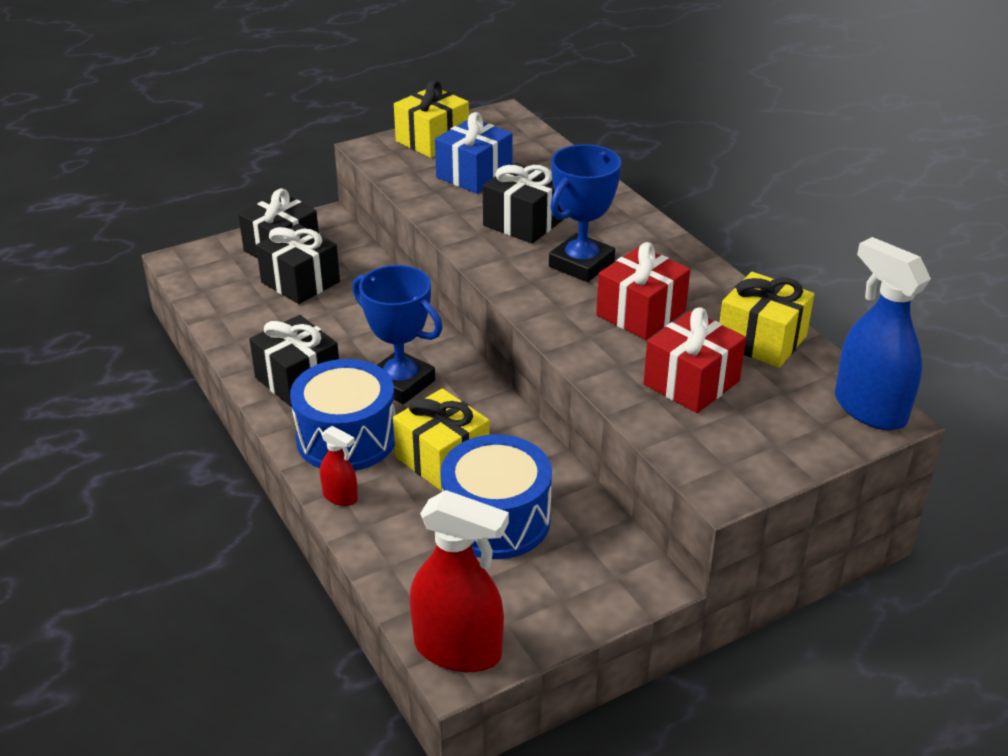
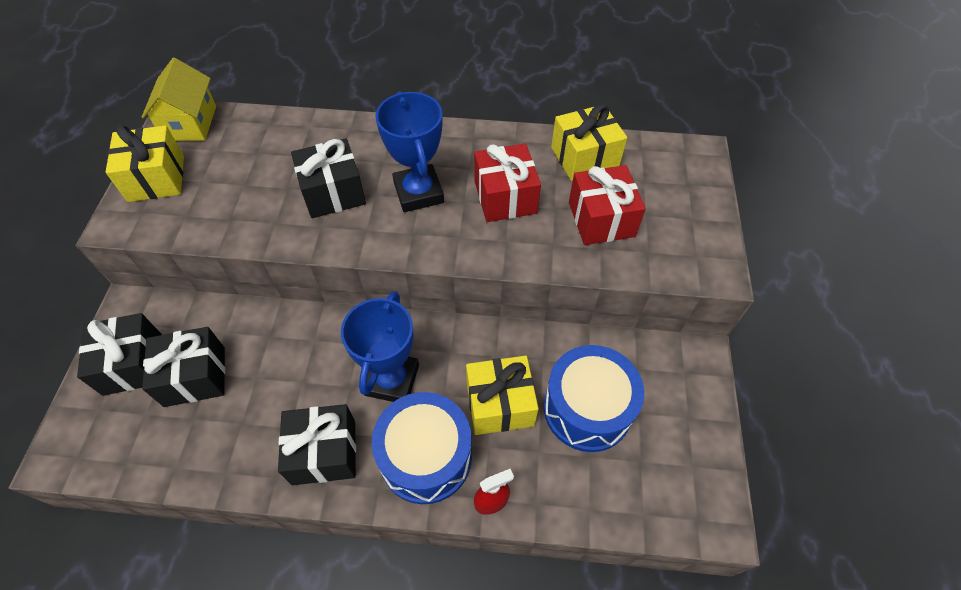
camera: 55 degrees left, 20 degrees up
(401, 383) = (392, 380): blue trophy -> blue trophy turned 60 degrees counterclockwise
(458, 650) = (701, 512): red spray bottle -> none
(474, 175) = (237, 182): blue gift -> none
(506, 124) = (190, 123): none -> yellow house
(869, 409) = (688, 154): blue spray bottle -> none

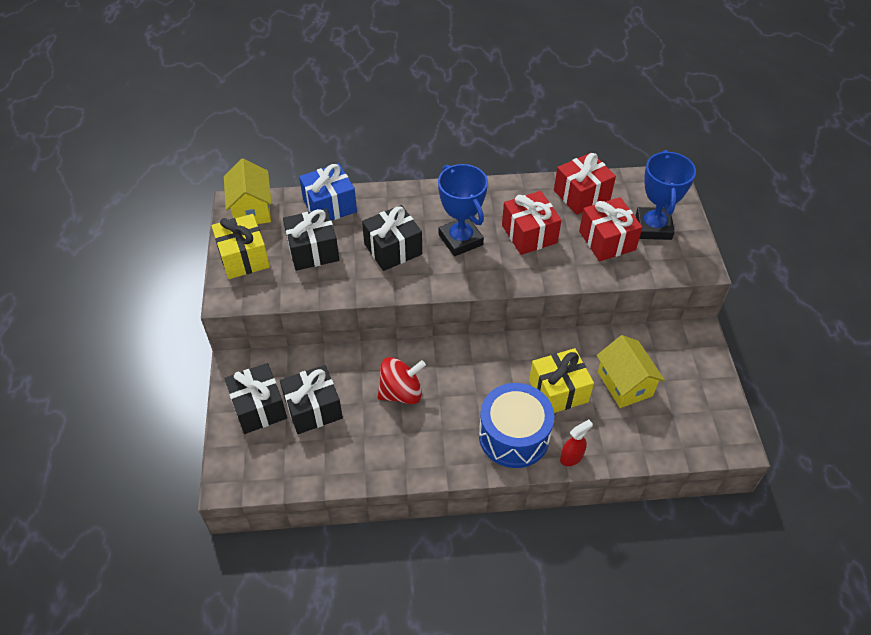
camera: 10 degrees left, 5 degrees down
(279, 130) = (330, 206): none -> blue gift
(306, 373) = (401, 392): none -> red spinning top
(324, 452) = (436, 445): black gift -> black gift (313, 250)
(392, 380) = (470, 387): blue trophy -> blue trophy (653, 227)
(584, 157) = (581, 195): yellow gift -> red gift
(587, 408) = (624, 384): blue drum -> yellow house

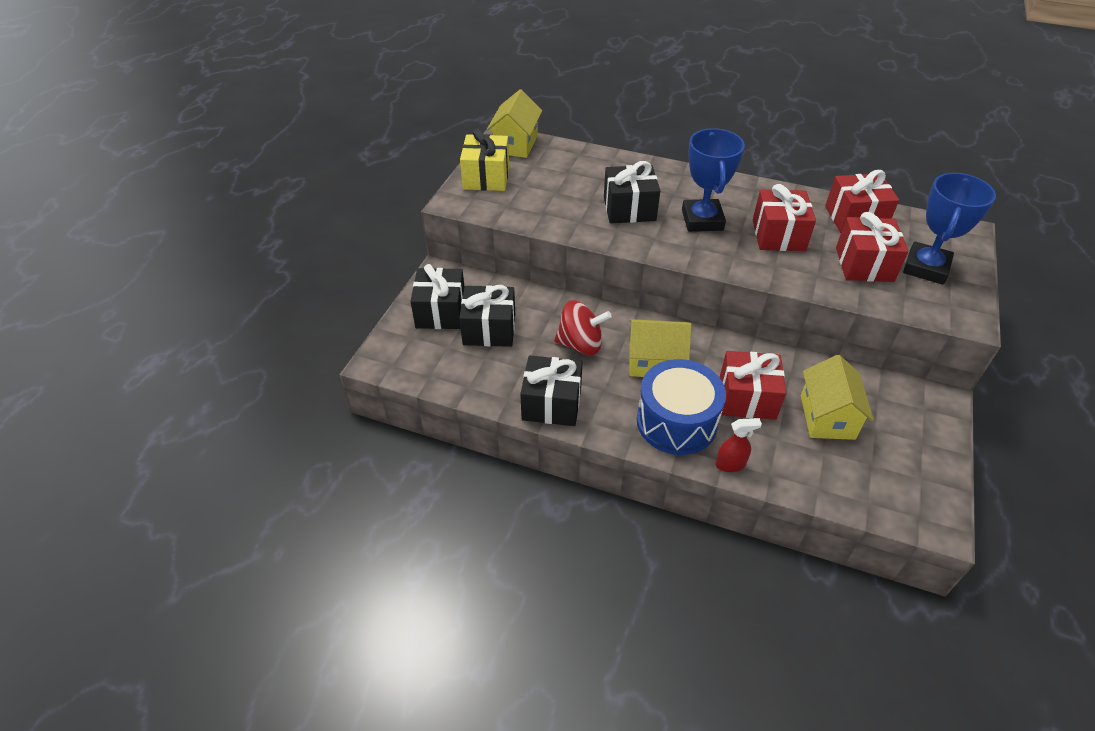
camera: 25 degrees right, 5 degrees down
(313, 250) = (552, 189): black gift -> black gift (551, 403)
(330, 206) = (588, 160): blue gift -> none
(471, 386) = (655, 362): none -> yellow house
(558, 391) = (747, 398): yellow gift -> red gift

